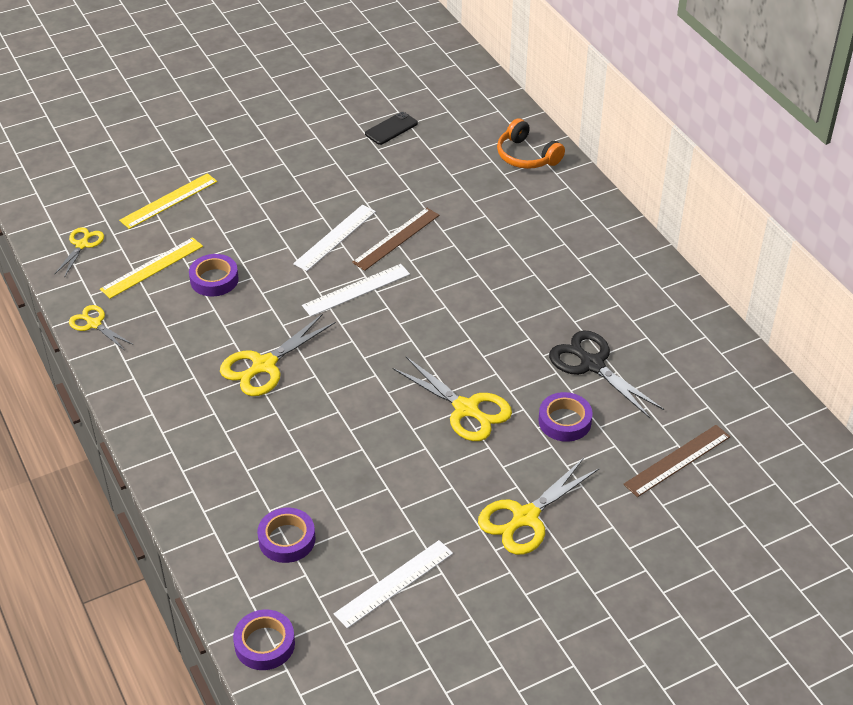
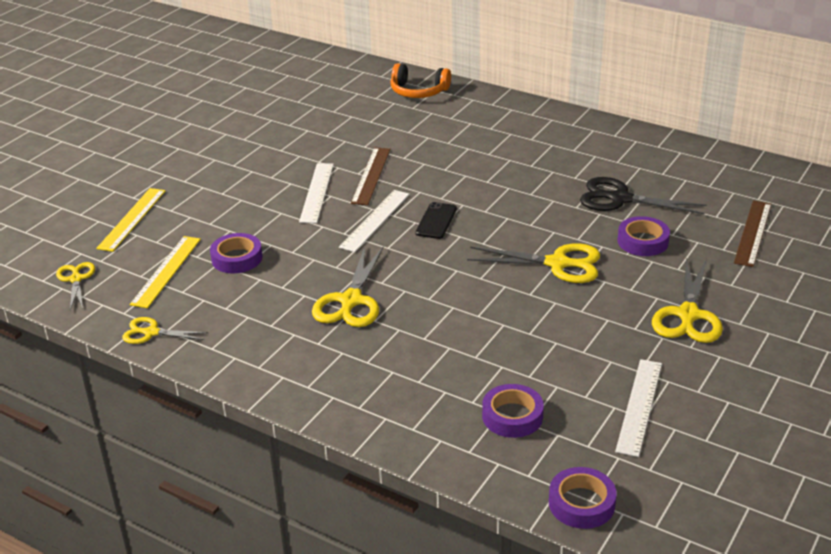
camera: 30 degrees left, 10 degrees down
(391, 128) = (286, 109): black phone -> black phone (436, 221)

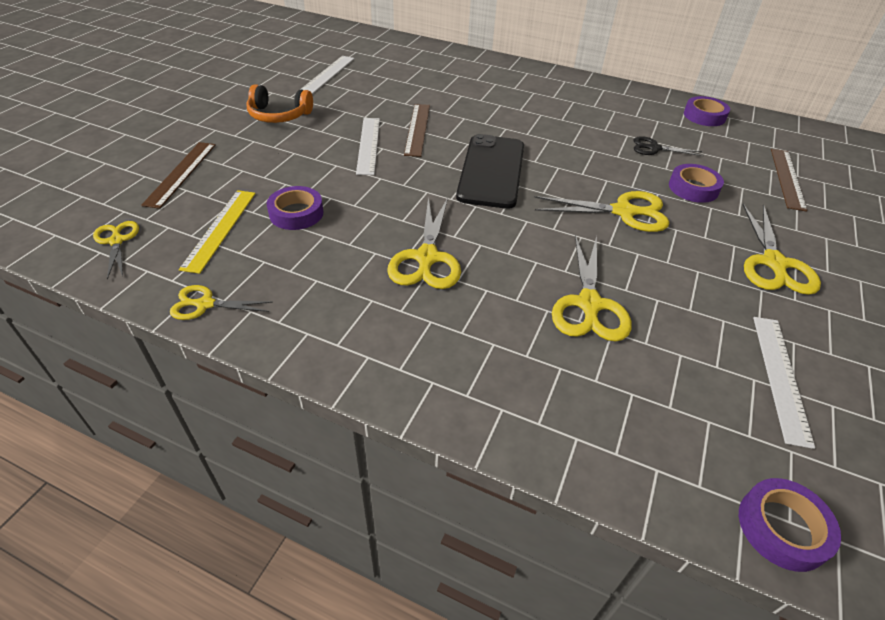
camera: 10 degrees left, 10 degrees up
(132, 219) = (181, 173): yellow ruler -> brown ruler
(375, 220) = (431, 171): white ruler -> white ruler (328, 74)
(418, 91) = (442, 58): orange headphones -> orange headphones (279, 115)
(436, 221) = (491, 171): black phone -> black phone, size x2.05
(489, 344) = (589, 304): none -> yellow scissors
(512, 416) = (648, 398): purple tape -> purple tape (704, 116)
(620, 199) = (654, 148): black scissors -> black scissors, size x0.60

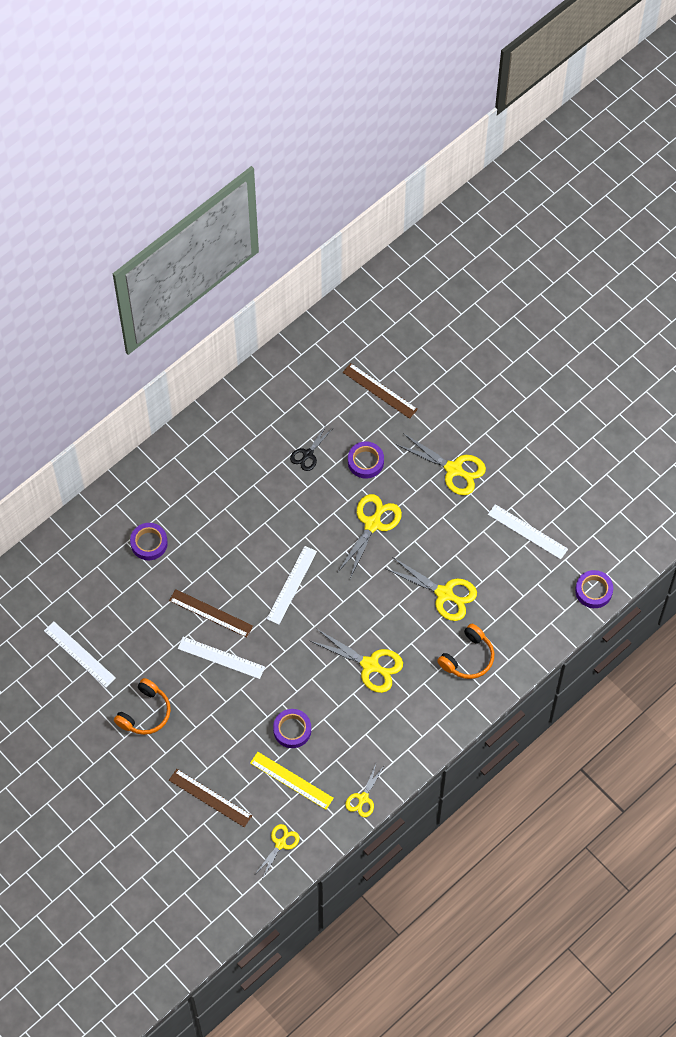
camera: 65 degrees left, 20 degrees up
(117, 241) = (280, 844): yellow scissors -> yellow scissors turned 120 degrees clockwise
(491, 171) = (292, 585): black phone -> white ruler
(506, 363) = (468, 657): none -> orange headphones
(704, 116) = (278, 384): purple tape -> purple tape (149, 543)

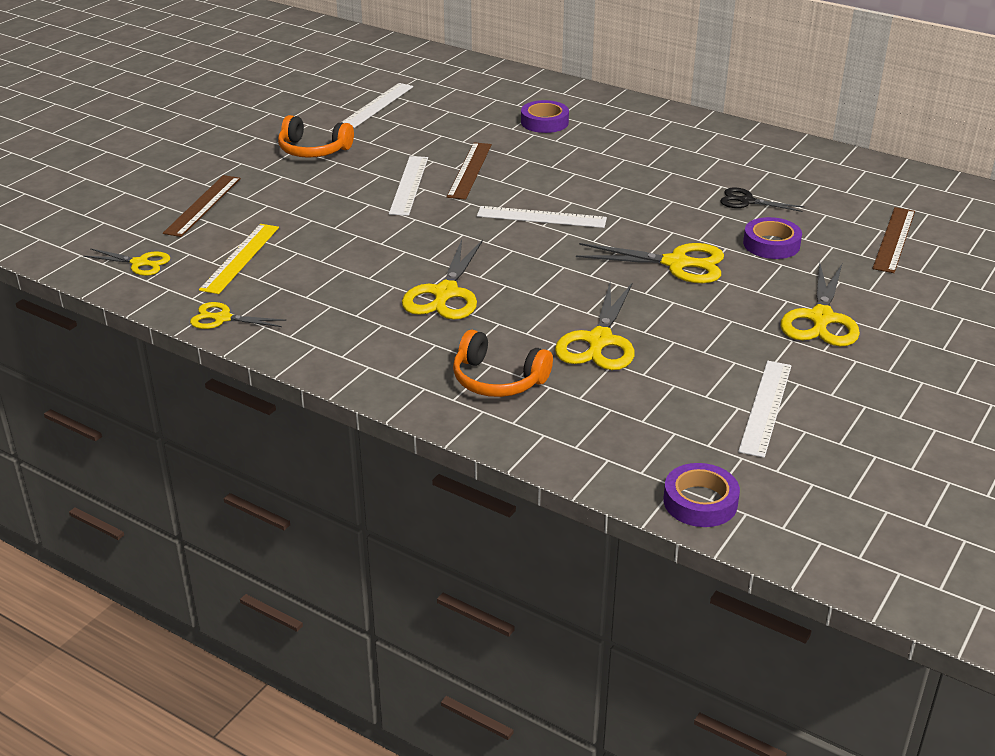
camera: 75 degrees right, 30 degrees down
(292, 730) = (319, 248): purple tape -> none

